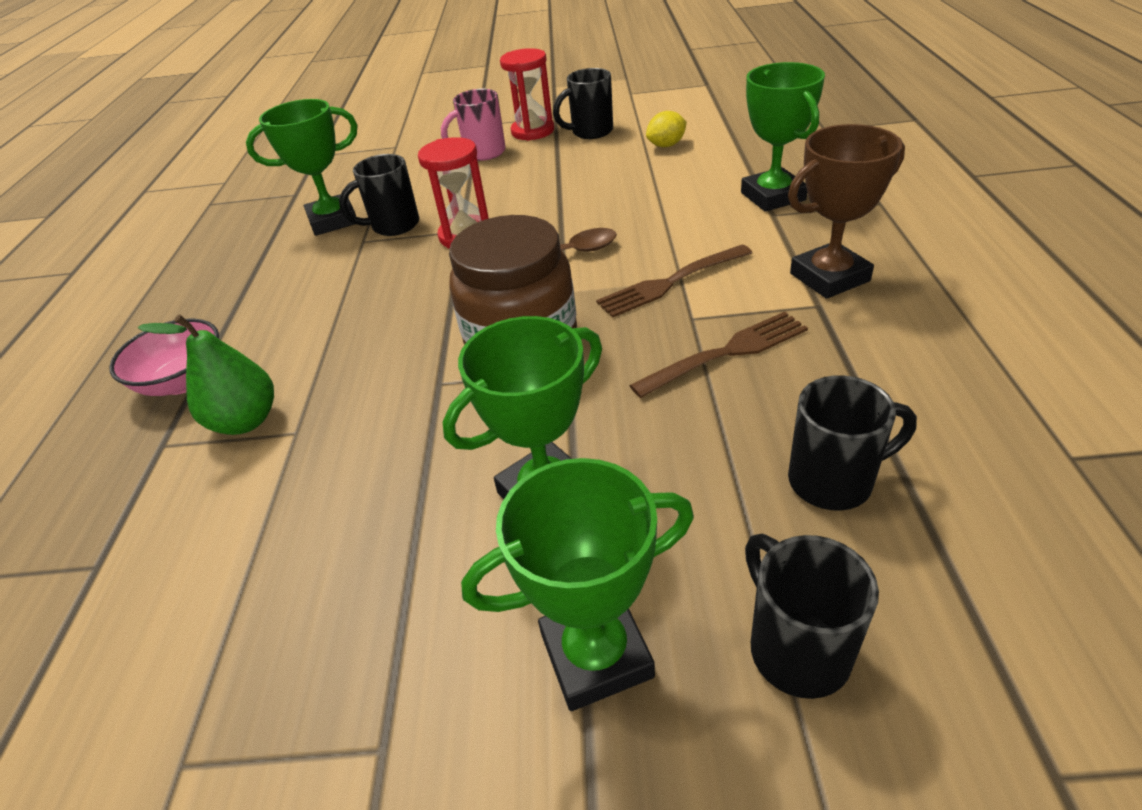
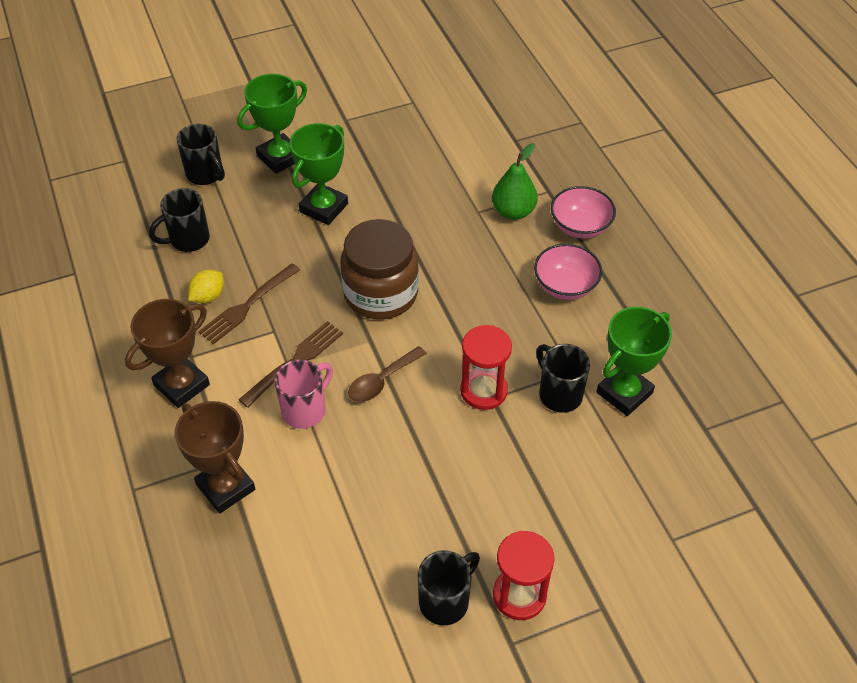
camera: 155 degrees right, 10 degrees up
(285, 314) = (565, 286): none -> pink bowl
(393, 226) = (559, 394): black mug -> black mug turned 75 degrees counterclockwise
(483, 153) = (552, 535): pink mug -> pink mug (305, 410)
(666, 145) = (346, 576): yellow lemon -> yellow lemon (208, 296)
(772, 196) = (226, 487): green trophy -> brown trophy

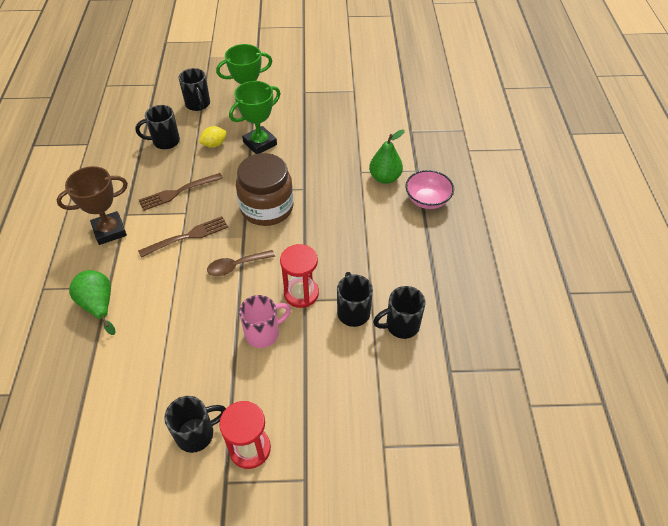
camera: 20 degrees right, 0 degrees up
(208, 296) = (157, 180): yellow lemon -> yellow lemon (214, 144)
(226, 487) = (98, 305): brown trophy -> green pear
(305, 410) = (176, 270): pink mug -> pink mug (263, 333)
(565, 286) = (396, 238): pink bowl -> none
(624, 393) = (401, 325): green trophy -> black mug

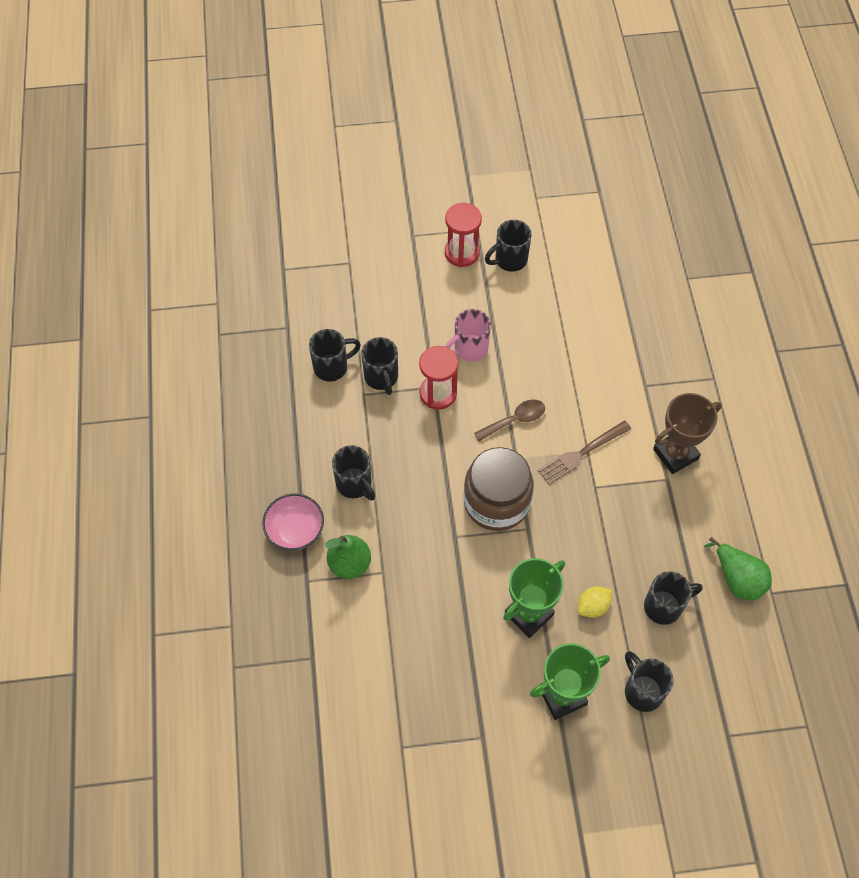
camera: 175 degrees right, 10 degrees up
(98, 305) = (646, 364): green pear -> green pear (737, 579)
(177, 192) = (615, 517): brown fork -> none
(380, 227) = (354, 484): none -> black mug

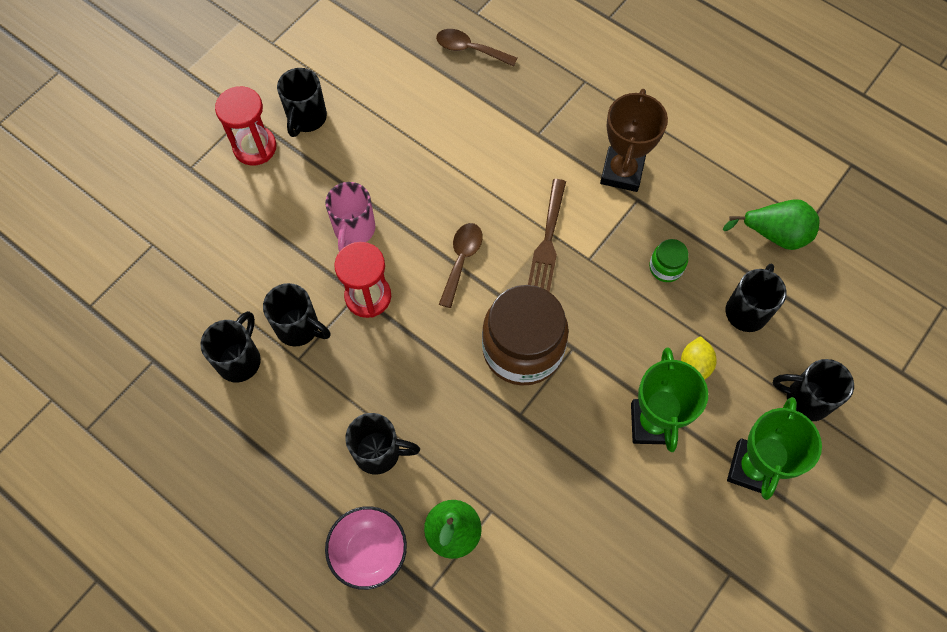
camera: 45 degrees left, 5 degrees up
(639, 535) = (666, 267): none -> green jar
(658, 298) = (470, 49): none -> brown spoon

